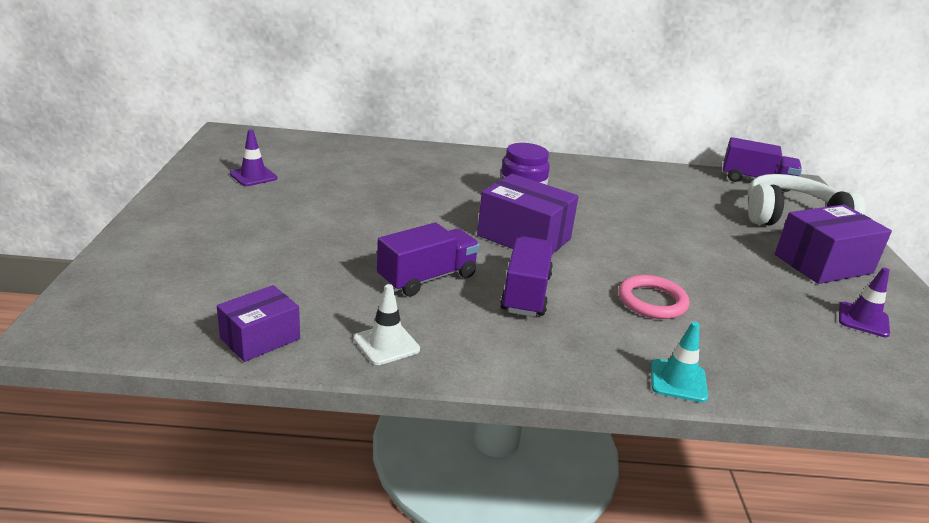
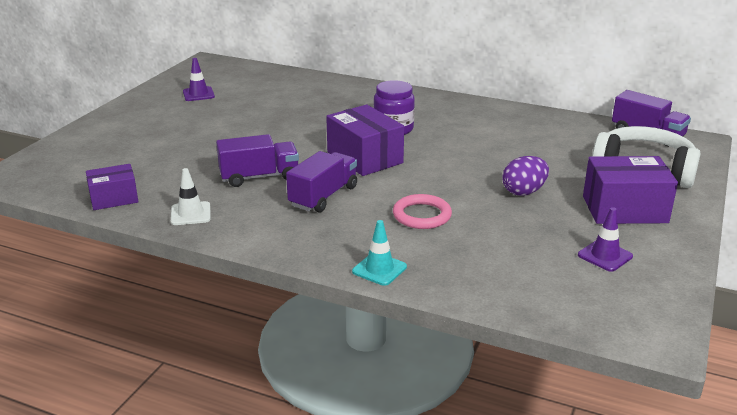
camera: 25 degrees right, 0 degrees up
(718, 257) = (524, 192): none -> purple egg

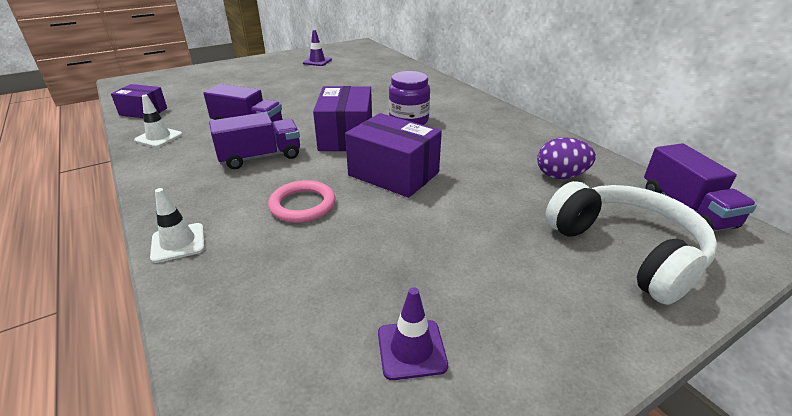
camera: 35 degrees right, 5 degrees up
(379, 269) = (178, 243): turquoise traffic cone -> white traffic cone
(524, 192) = (436, 221): purple egg -> purple egg (560, 176)
(624, 209) = (528, 294): purple box -> purple box (393, 174)

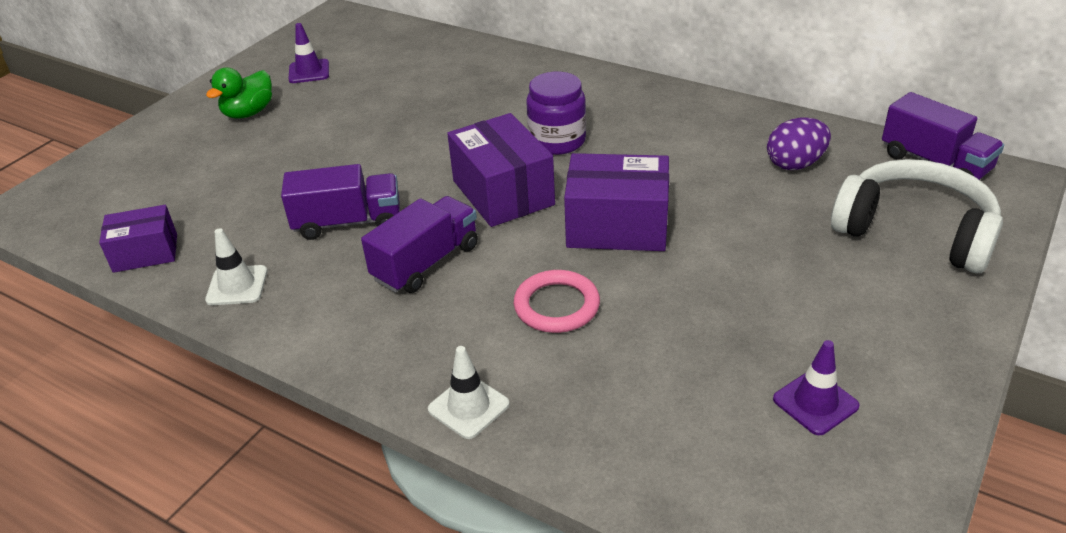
camera: 25 degrees left, 5 degrees up
(267, 70) = (248, 113): none -> green duck

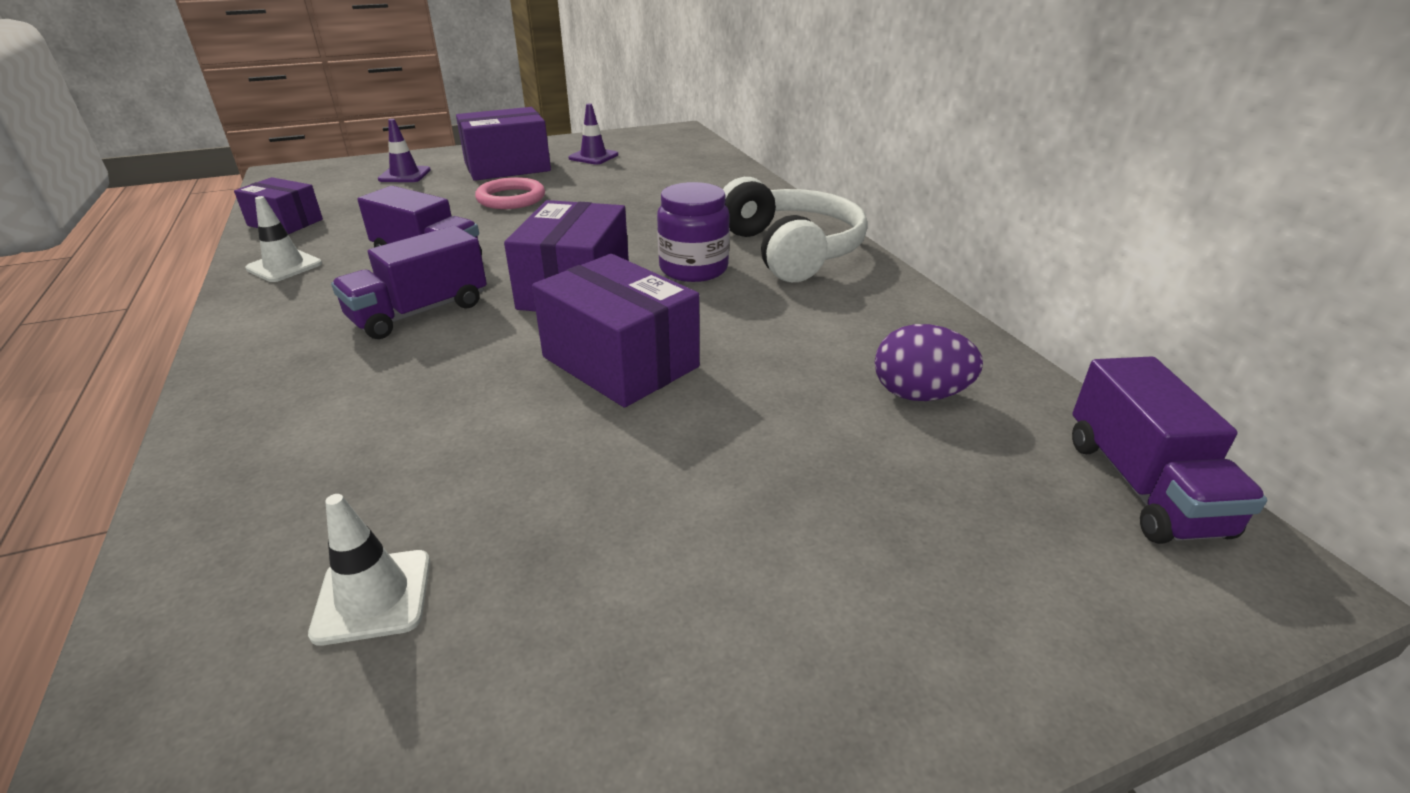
camera: 35 degrees right, 5 degrees down
(248, 113) = (507, 167): green duck -> purple box
(426, 263) = (419, 312): purple truck -> purple truck turned 150 degrees clockwise
(468, 407) = (217, 446): white traffic cone -> white traffic cone (373, 596)
(557, 306) = (442, 402): pink ring -> pink ring (511, 198)
(815, 403) = (487, 696): purple traffic cone -> purple traffic cone (404, 175)
(915, 231) = (980, 557): white headphones -> white headphones (791, 250)

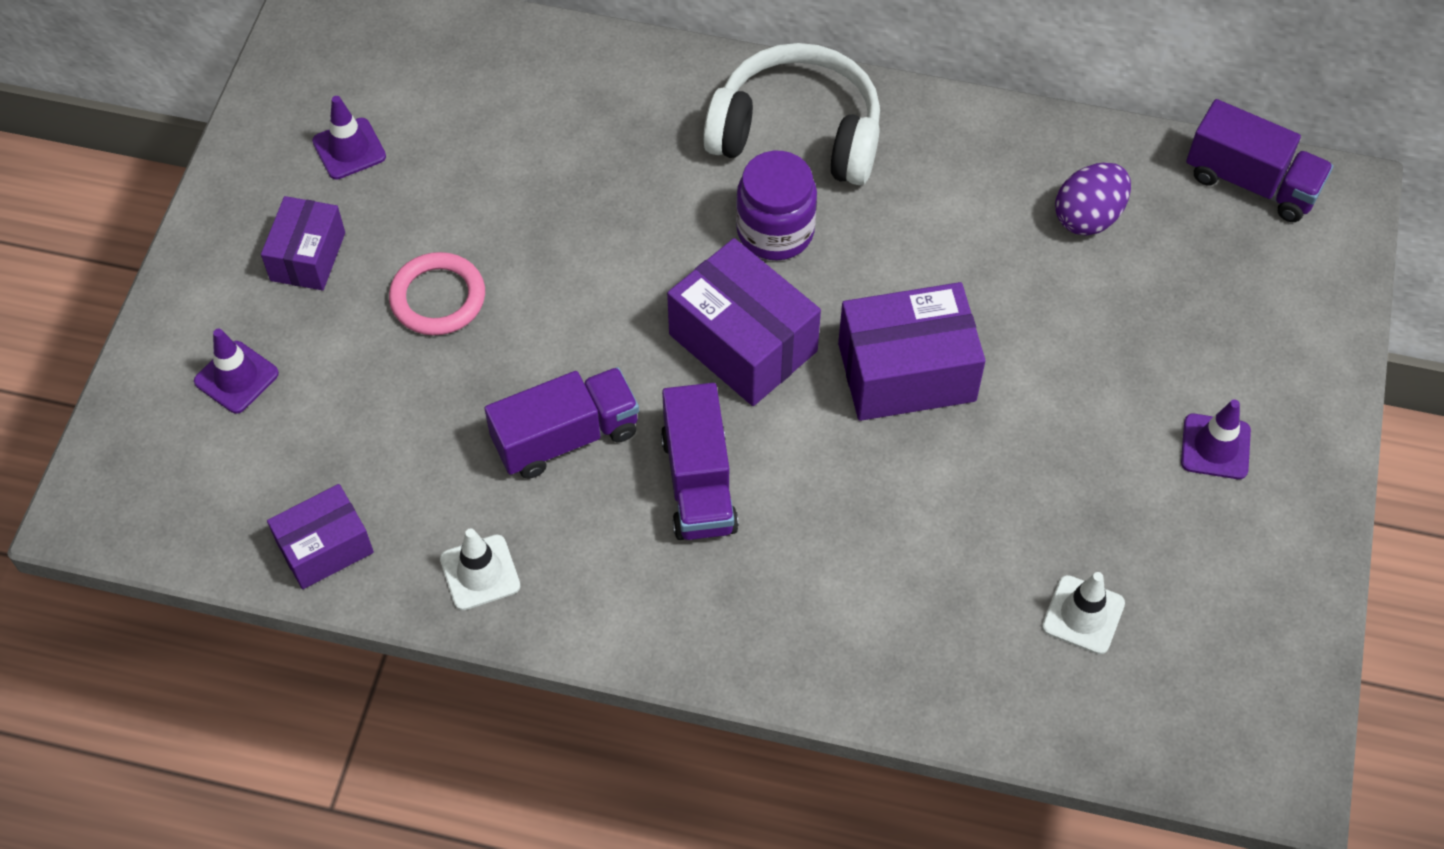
camera: 55 degrees left, 25 degrees up
(507, 167) = (308, 256): purple box -> purple box, size x0.62
(738, 618) = (1215, 447): none -> purple traffic cone

